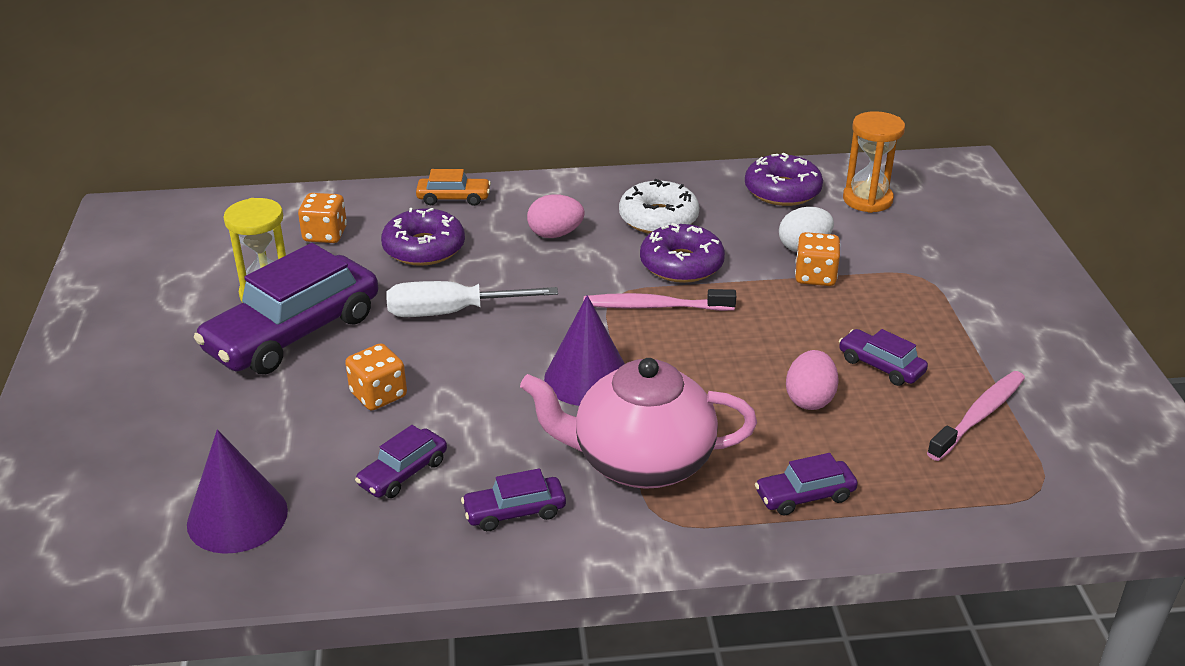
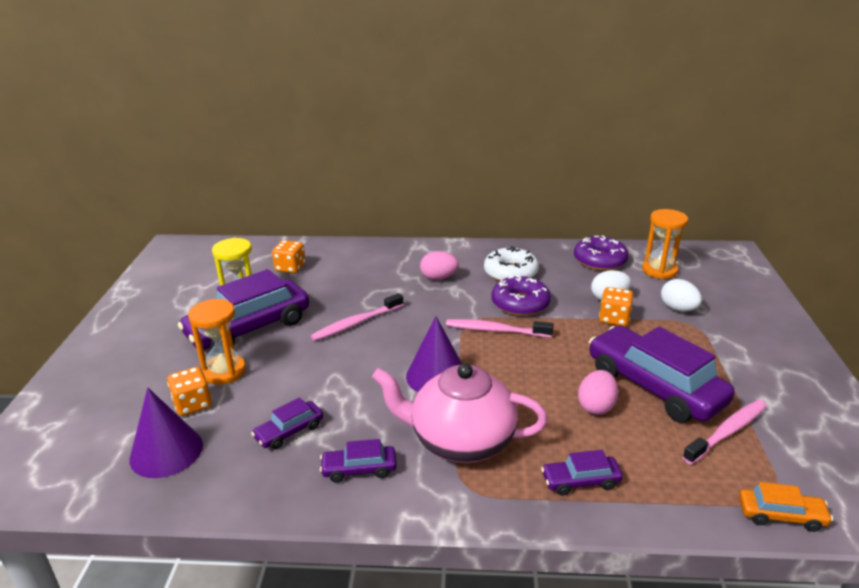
camera: 10 degrees right, 5 degrees down
(279, 399) = (224, 371): none -> orange hourglass
(378, 395) = (290, 374): orange dice -> orange dice (193, 404)
(424, 248) = (350, 280): purple donut -> none
(452, 312) = (356, 323): white screwdriver -> pink toothbrush
(453, 198) = (378, 251): orange car -> orange car (781, 515)
(881, 366) = (654, 386): purple car -> purple car, size x2.17
(899, 255) = (678, 309): none -> white egg

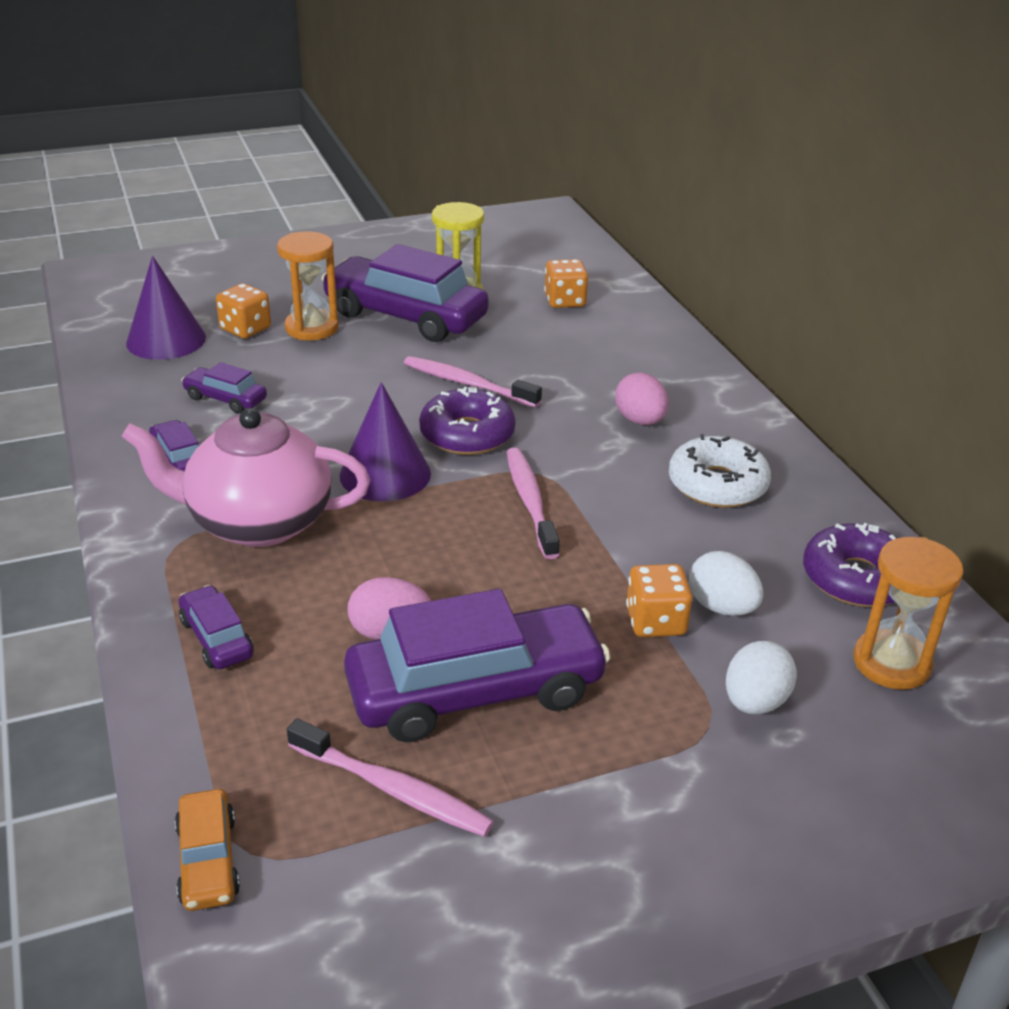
camera: 65 degrees right, 5 degrees up
(461, 441) = (258, 522): pink teapot -> pink teapot turned 75 degrees counterclockwise
(520, 303) = (626, 512): purple donut -> purple donut (467, 434)
(654, 386) = (475, 691): purple car -> purple car turned 45 degrees clockwise

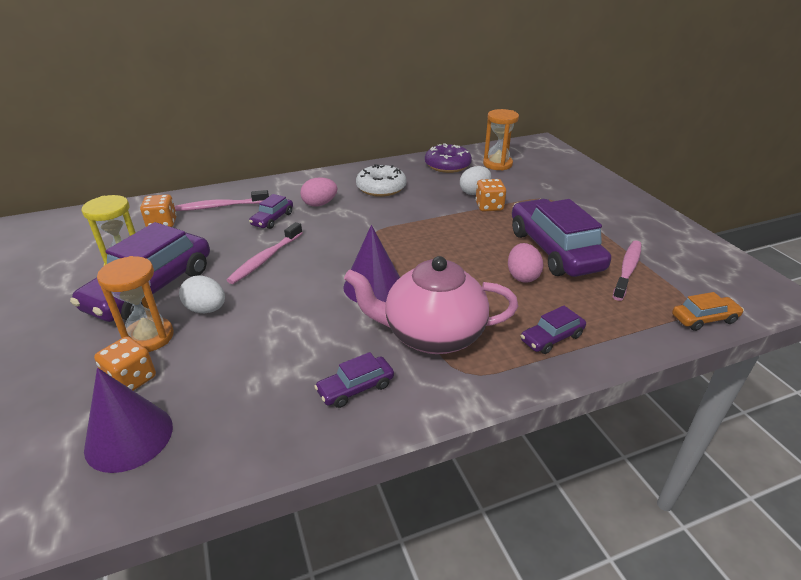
camera: 90 degrees left, 0 degrees up
(225, 399) = (260, 375): purple car -> purple car (272, 219)
(258, 522) = (432, 335): pink teapot -> pink teapot turned 90 degrees clockwise
(467, 434) = (329, 257): purple donut -> none
(530, 502) = (400, 236): pink toothbrush -> pink toothbrush (220, 206)
(755, 702) = (531, 189): white egg -> white egg (206, 309)

